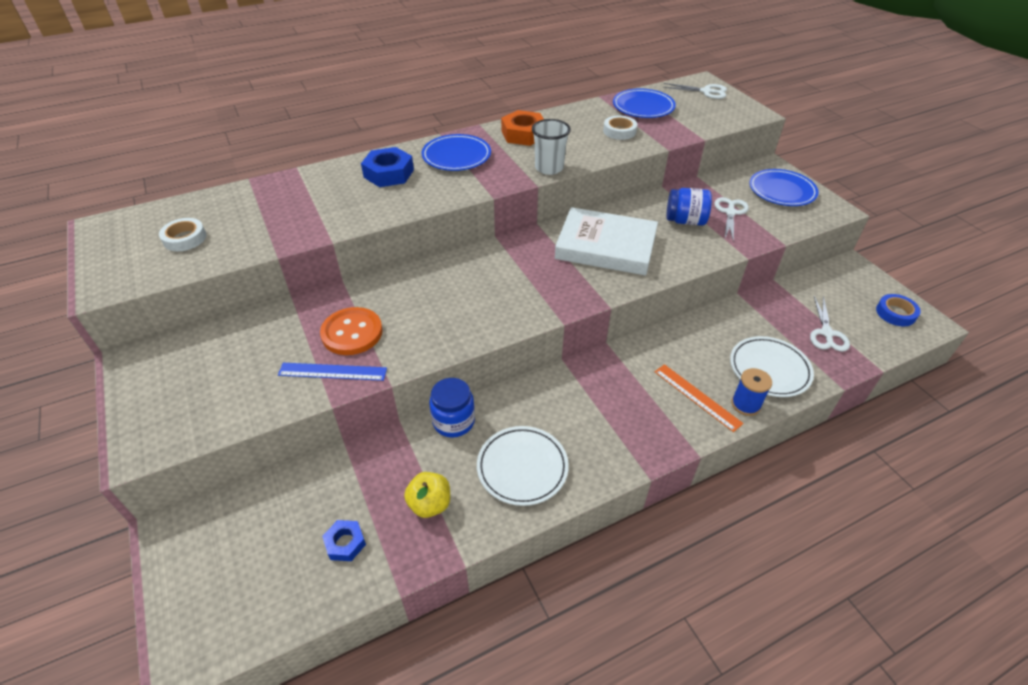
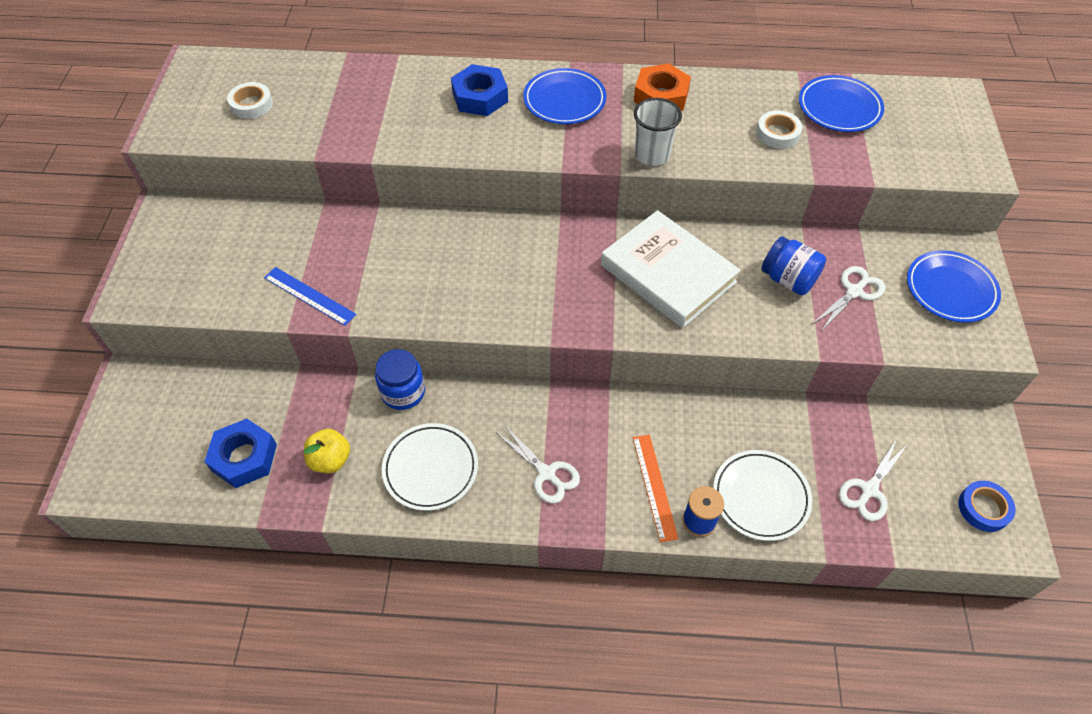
camera: 30 degrees right, 10 degrees up
(345, 543) = (244, 457): blue nut -> blue nut, size x1.69
(352, 333) = (351, 263): orange button -> none
(706, 92) = (946, 112): white scissors -> white scissors (546, 473)

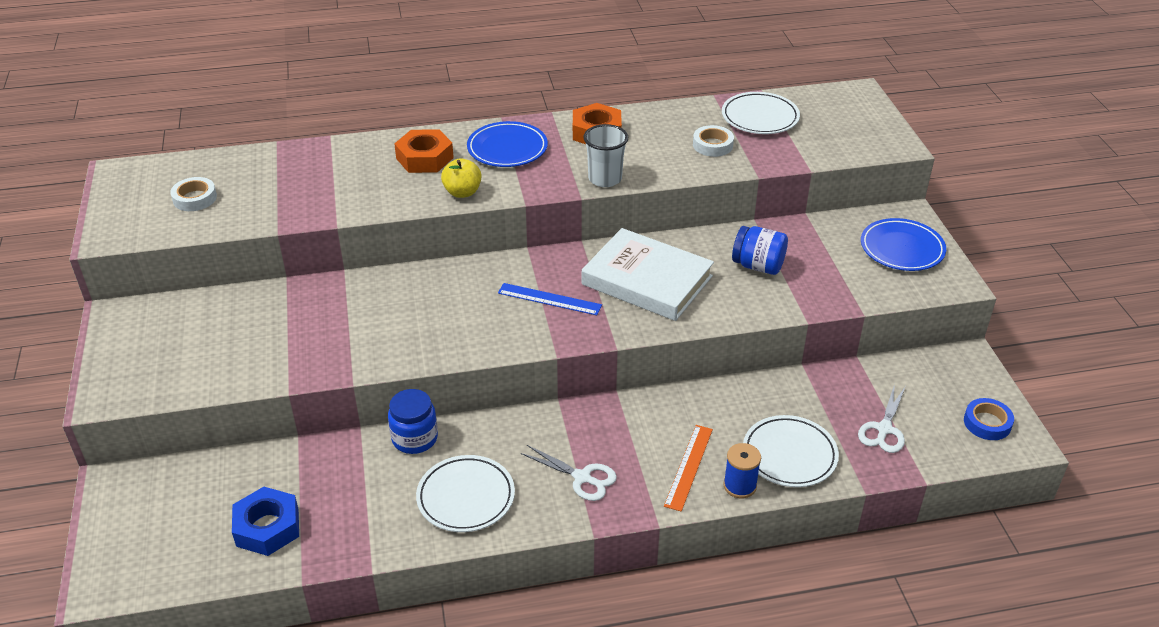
camera: 15 degrees left, 15 degrees down
(309, 296) = (301, 360): blue ruler -> blue ruler (549, 299)
(330, 460) = (360, 511): yellow apple -> yellow apple (462, 192)
(480, 97) = (425, 158): blue nut -> orange nut
(654, 486) = (688, 467): orange ruler -> orange ruler turned 45 degrees clockwise
(839, 108) = (760, 117): blue plate -> white plate
(854, 292) = (819, 265): white scissors -> none

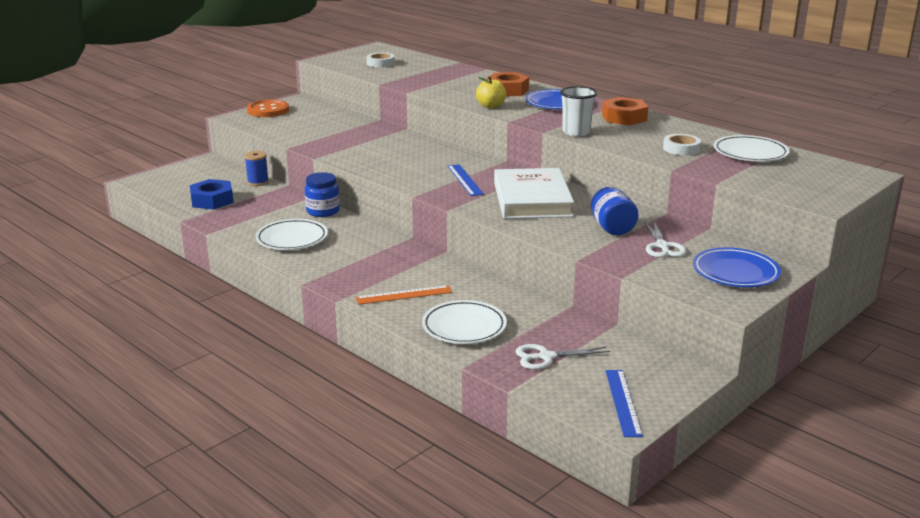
camera: 55 degrees right, 15 degrees down
(122, 355) = (268, 110): none -> orange button
(582, 477) = (350, 265): white scissors -> white scissors (662, 246)
(740, 486) = (408, 317): blue spool -> blue spool (258, 182)
(987, 423) = (623, 402): blue tape -> blue ruler

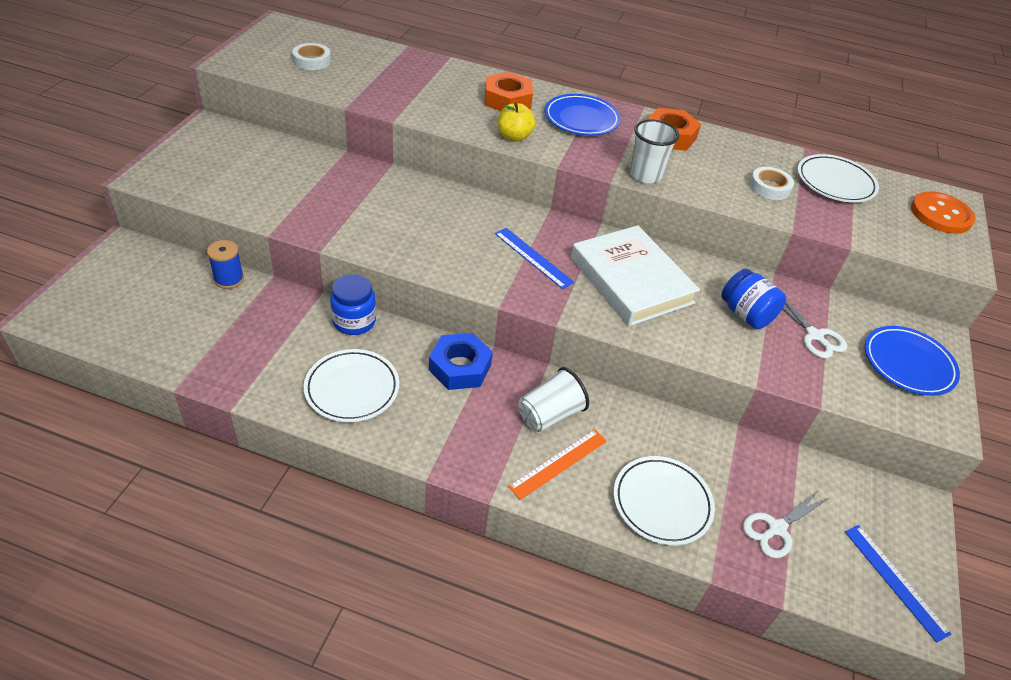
camera: 30 degrees left, 20 degrees up
(212, 200) = (190, 333): blue nut -> blue nut (460, 367)
(268, 110) = (184, 154): orange button -> orange button (940, 215)
(421, 273) = (549, 414): none -> white cup

